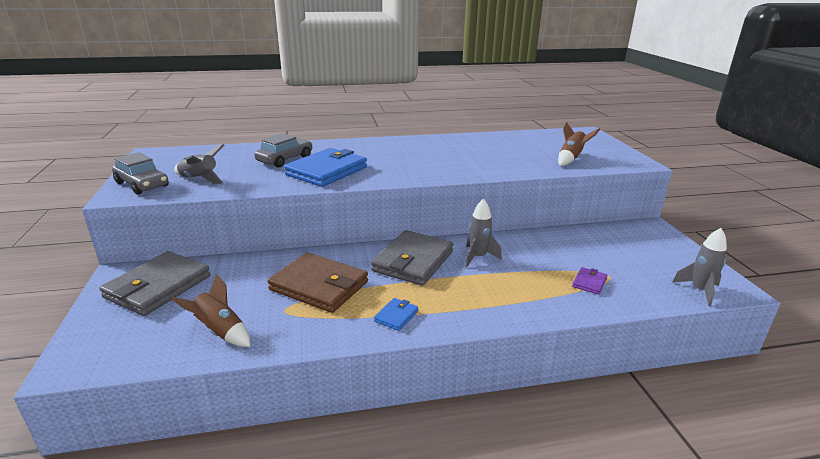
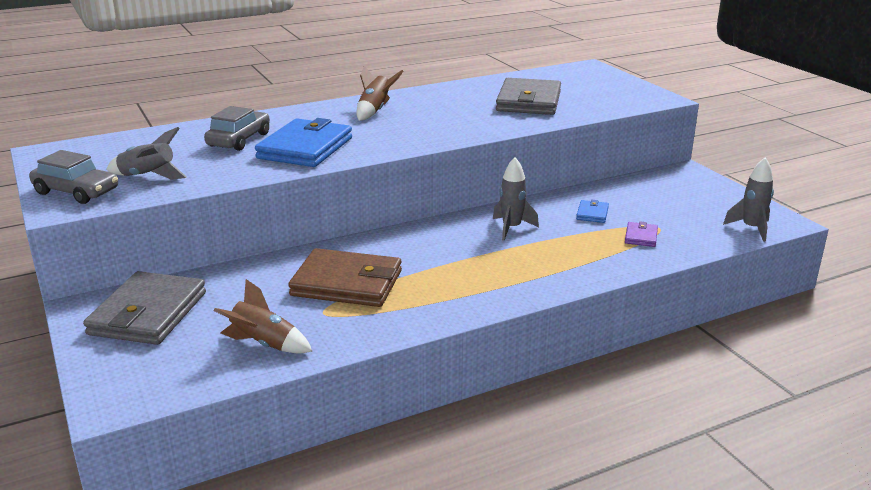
camera: 15 degrees left, 0 degrees up
(396, 316) = (453, 299): blue wallet -> blue wallet (592, 214)
(413, 261) = (440, 243): grey wallet -> grey wallet (529, 101)
(571, 159) = (585, 102): brown rocket -> brown rocket (375, 111)

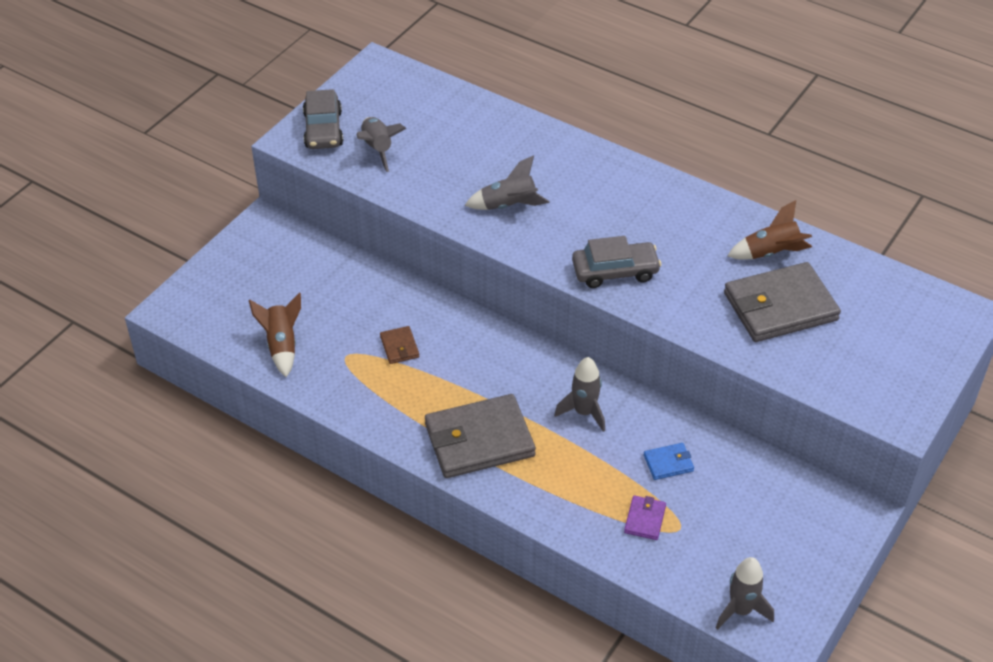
camera: 60 degrees right, 20 degrees up
(148, 313) = (279, 260): grey wallet -> grey wallet (479, 440)
(239, 140) = (492, 155): grey car -> grey car (615, 271)
(305, 148) = (508, 206): blue wallet -> grey rocket
(347, 283) = (399, 347): brown wallet -> brown wallet, size x0.44
(375, 111) = (642, 204): brown rocket -> brown rocket (771, 253)
(641, 237) = (644, 519): purple wallet -> purple wallet turned 60 degrees counterclockwise

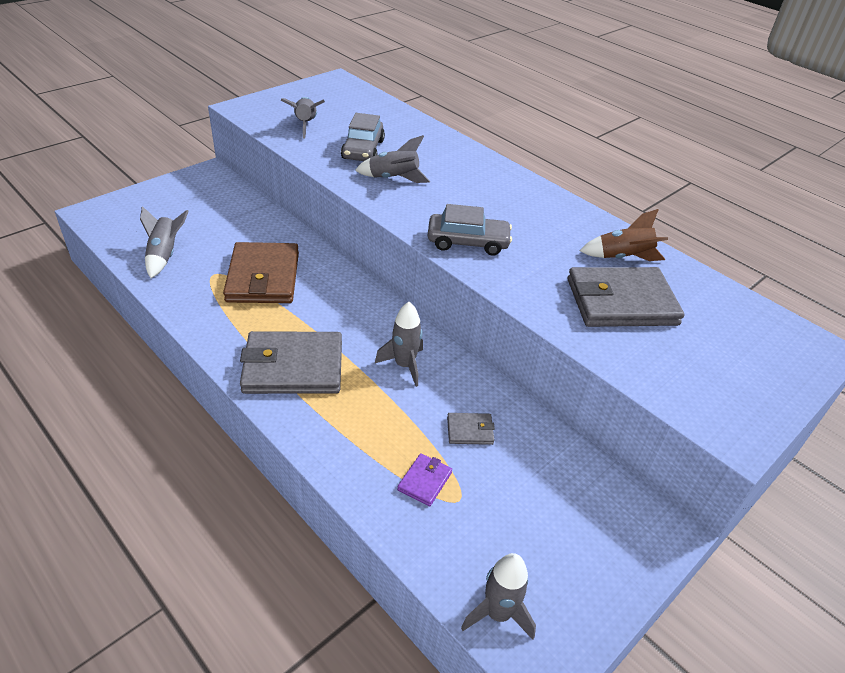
camera: 10 degrees right, 5 degrees down
(282, 345) = (164, 255): brown rocket -> grey rocket
(323, 129) = (270, 106): grey car -> grey car (363, 150)
(399, 347) = (263, 277): brown wallet -> brown wallet, size x2.27
(668, 463) = (470, 430): blue wallet -> grey wallet

